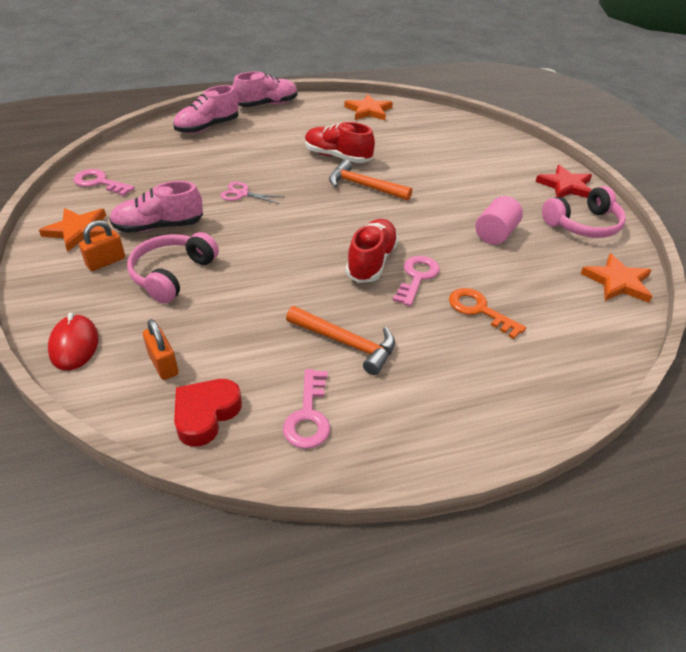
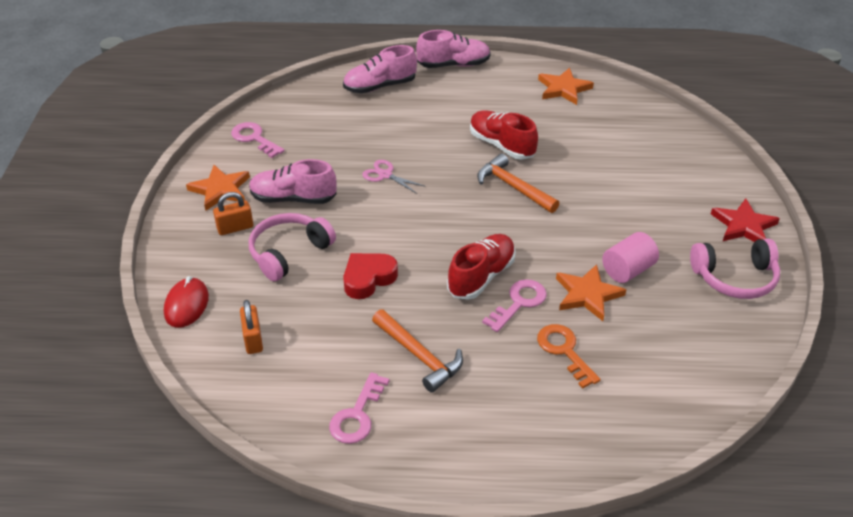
camera: 20 degrees right, 0 degrees up
(206, 414) = (272, 393): red heart -> red heart (368, 278)
(617, 282) = (732, 352): orange star -> orange star (587, 294)

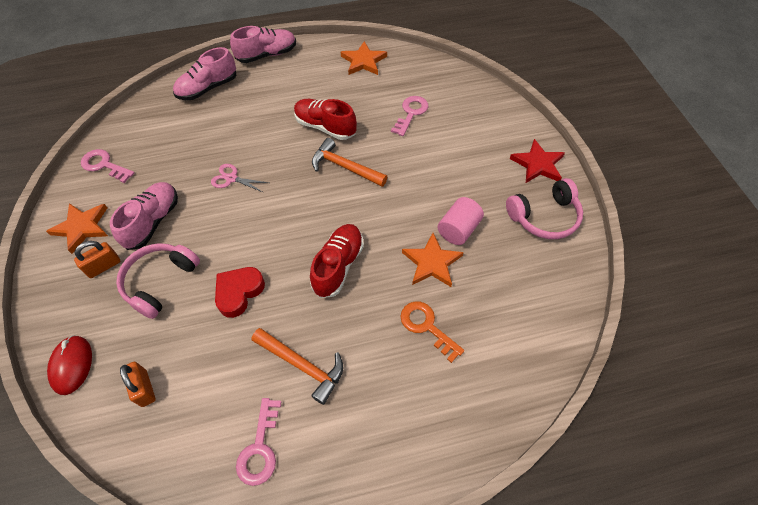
camera: 15 degrees left, 15 degrees up
(293, 198) = (153, 222): pink shoe -> pink shoe turned 120 degrees clockwise
(518, 303) = (376, 286): pink key -> pink key (411, 113)

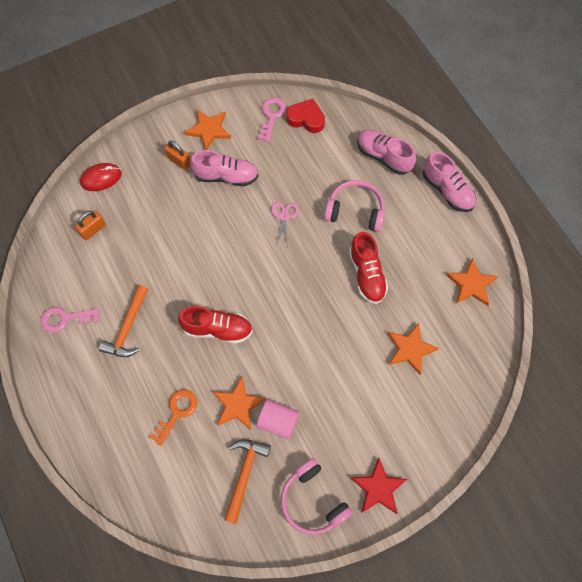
camera: 75 degrees right, 10 degrees up
(160, 282) = (174, 204): pink headphones -> pink headphones (355, 211)
(239, 292) = (177, 263): red heart -> red heart (306, 119)
(325, 127) = (366, 274): red shoe -> red shoe turned 150 degrees clockwise
(344, 167) = (323, 305): orange hammer -> orange hammer (244, 474)
(411, 113) = (410, 349): pink key -> orange star

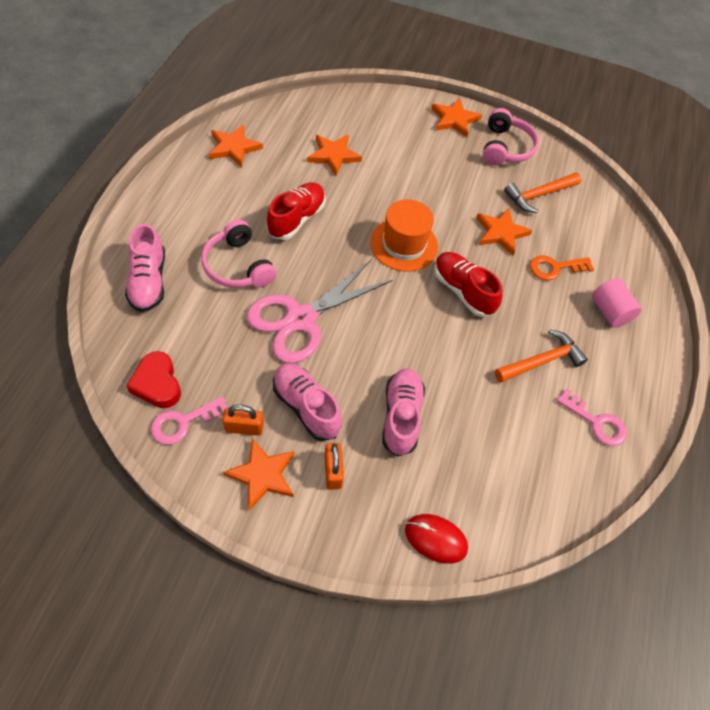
camera: 140 degrees left, 10 degrees down
(93, 230) = (496, 485): orange padlock -> orange padlock (244, 428)
(278, 421) = (481, 200): pink cylinder -> pink cylinder (609, 312)
(284, 216) = (301, 319): pink scissors -> pink scissors, size x2.31
(286, 325) = (404, 244): none -> orange hat
(378, 488) = (454, 119): red star -> orange star
(447, 190) = (146, 210): pink shoe -> pink shoe (401, 416)

